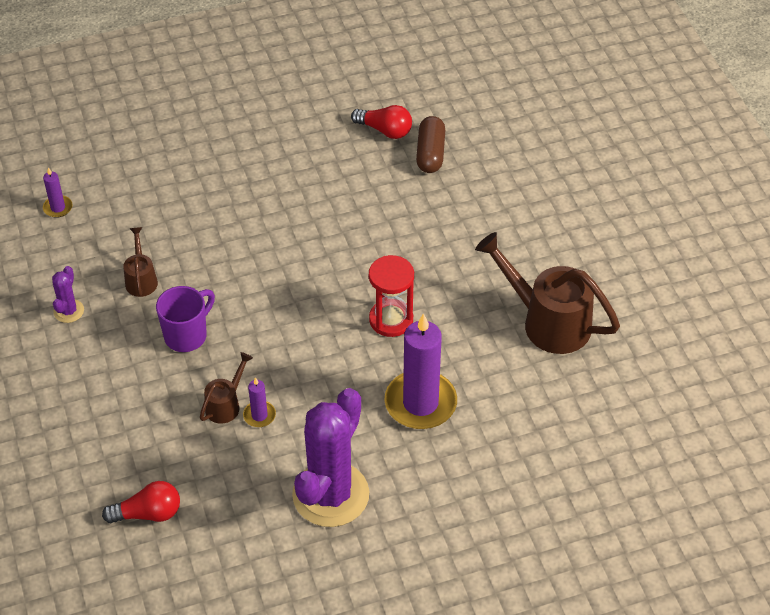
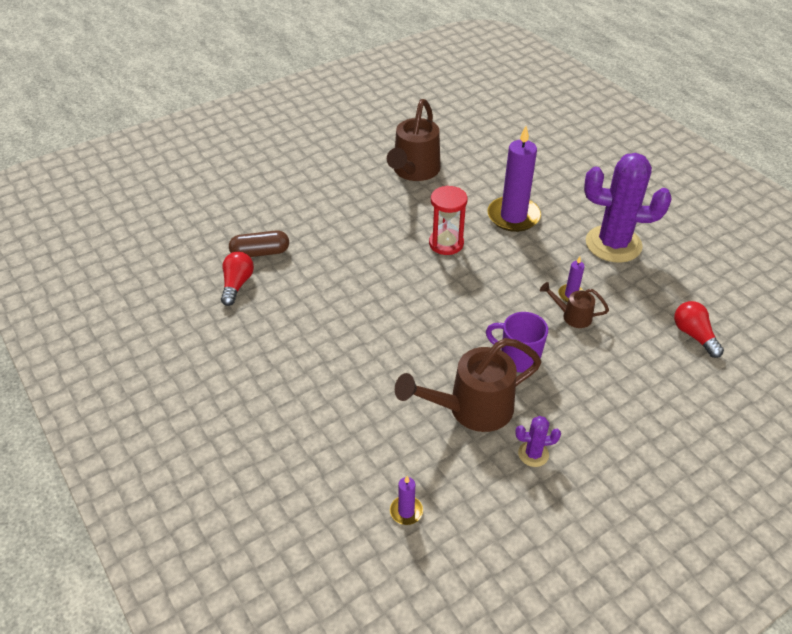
camera: 105 degrees left, 5 degrees down
(141, 279) = (471, 409): brown watering can -> brown watering can, size x2.01

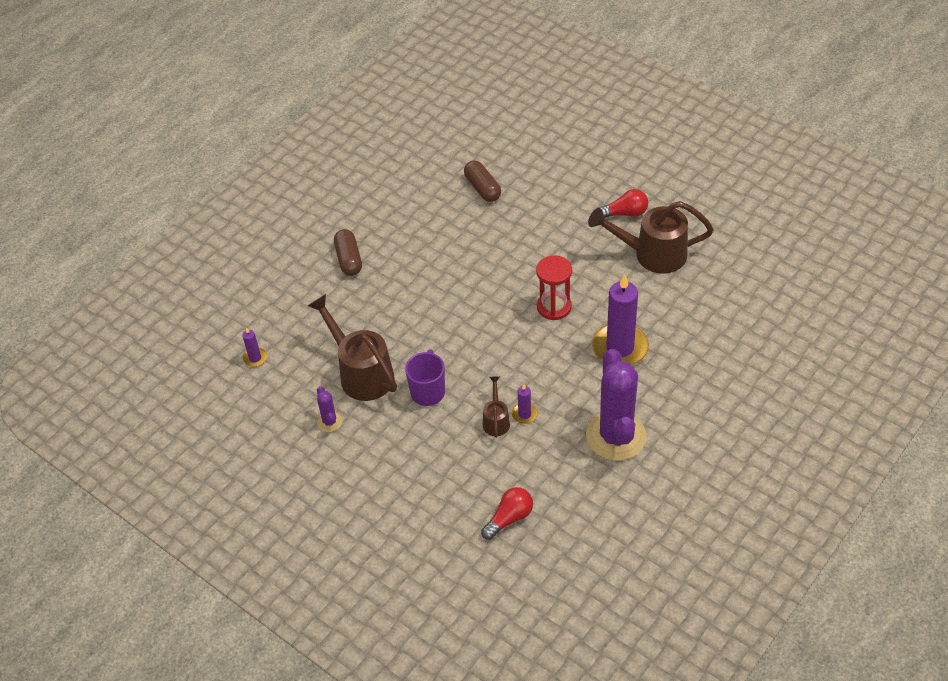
camera: 75 degrees right, 5 degrees up
(237, 284) = (438, 188): red light bulb -> red light bulb (625, 213)
(294, 383) = (349, 259): none -> brown capsule

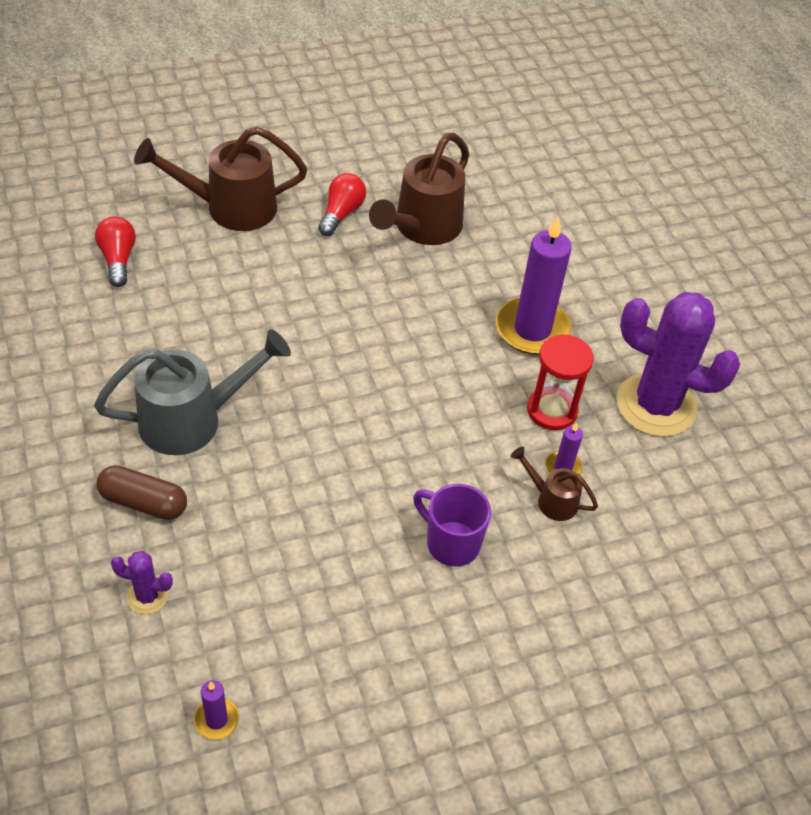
camera: 65 degrees left, 0 degrees up
(329, 422) = (414, 686): purple cactus -> purple cactus (147, 596)
(361, 373) = (359, 599): brown watering can -> brown watering can (230, 208)
(414, 245) = (192, 420): none -> grey watering can
(482, 188) = (169, 303): brown capsule -> none
(509, 518) = (710, 572): red light bulb -> red light bulb (118, 259)
(554, 307) = (422, 348): red hourglass -> red hourglass (552, 410)

